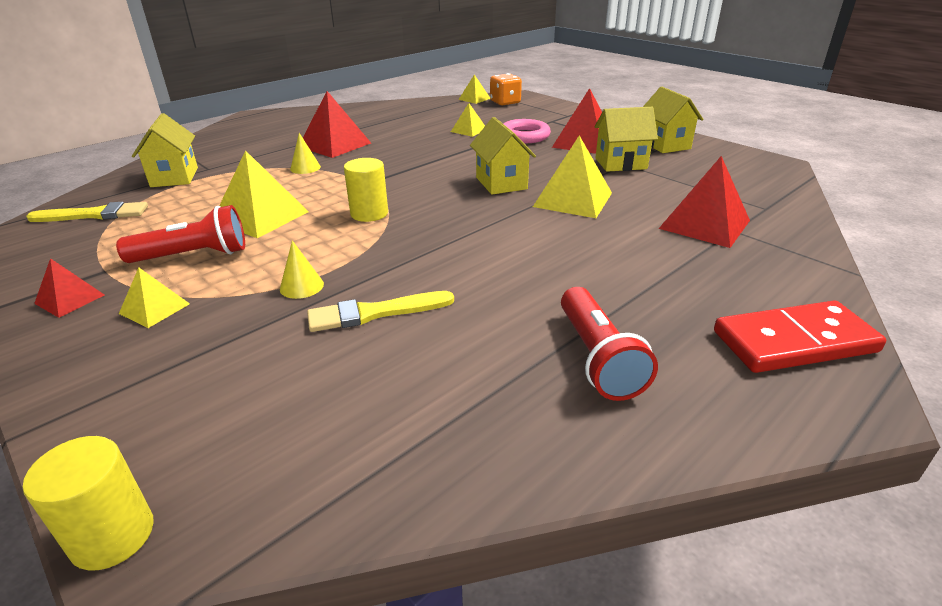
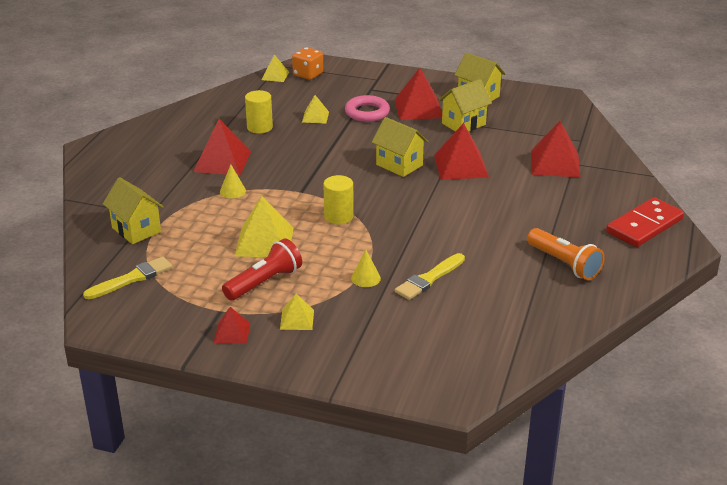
camera: 30 degrees left, 0 degrees up
(113, 536) = (441, 402): yellow cylinder -> yellow cylinder (259, 127)
(572, 199) = (461, 166): yellow pyramid -> red pyramid
(598, 358) = (564, 264): red flashlight -> orange flashlight

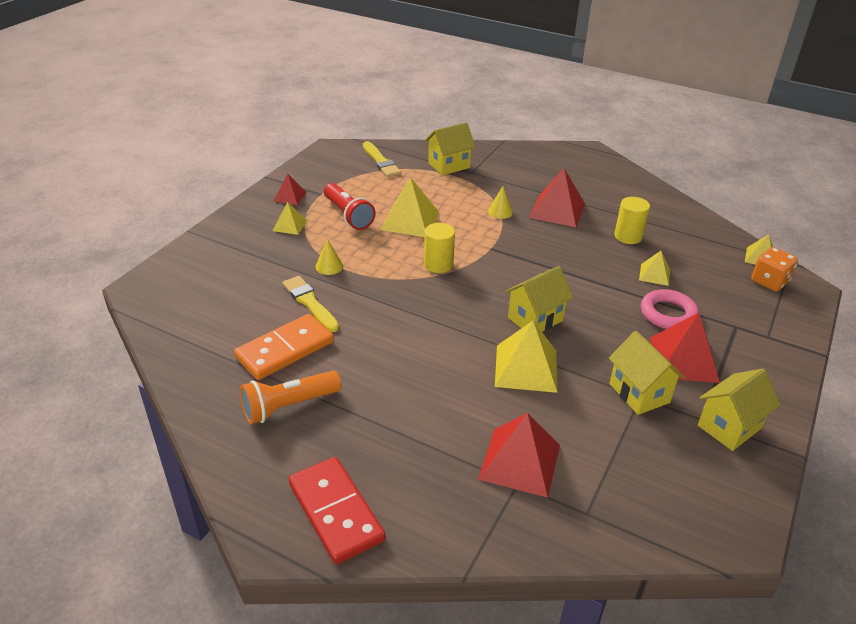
camera: 100 degrees right, 5 degrees up
(461, 166) = (526, 368): red pyramid -> yellow pyramid
(500, 279) = (285, 350): none -> orange domino

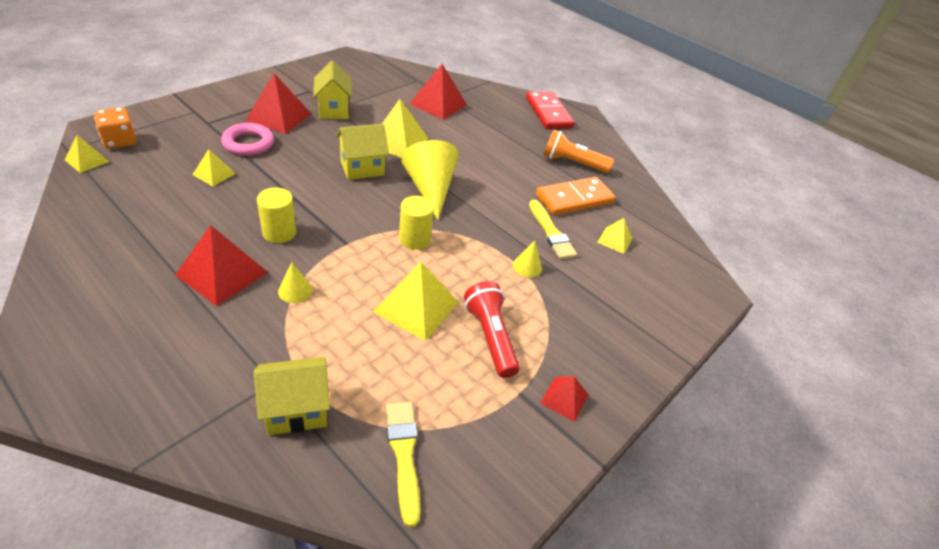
camera: 170 degrees left, 5 degrees up
(289, 406) = (572, 163): orange flashlight -> orange flashlight turned 150 degrees counterclockwise
(290, 225) = (566, 339): yellow pyramid -> yellow pyramid (614, 240)
(452, 316) = (430, 189): none -> yellow cone
(628, 236) = (184, 217): yellow cylinder -> yellow cylinder (279, 232)
(729, 427) = (298, 84): yellow house -> none

